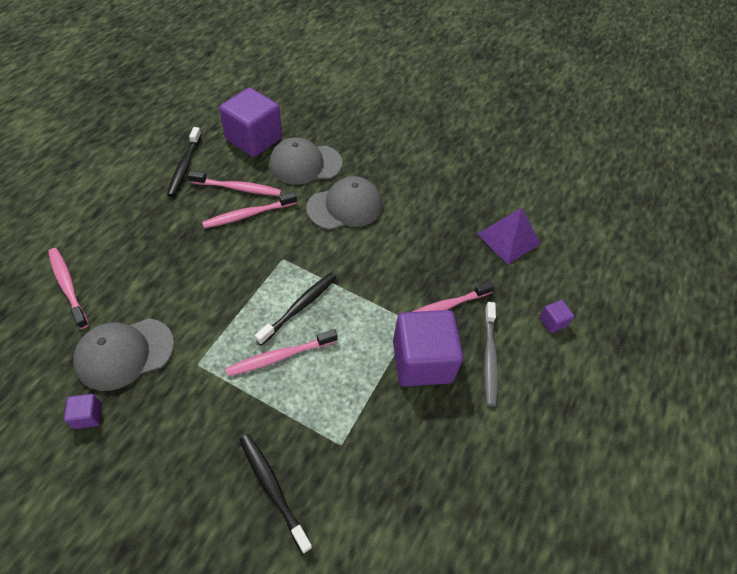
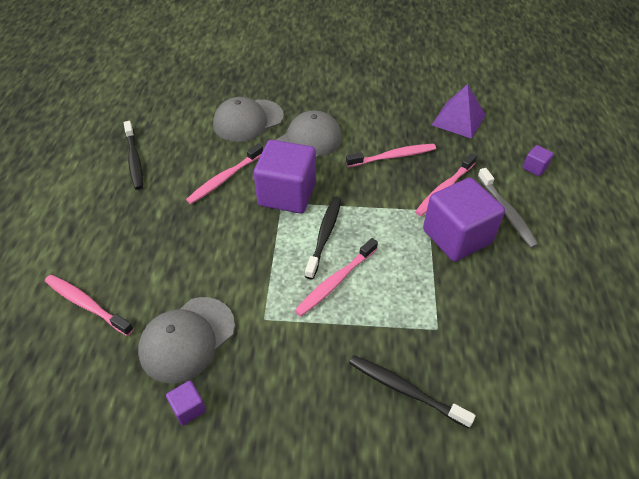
camera: 20 degrees left, 5 degrees down
(238, 188) = (199, 160): pink toothbrush -> pink toothbrush (393, 156)
(254, 139) = (186, 116): purple cube -> purple cube (287, 194)

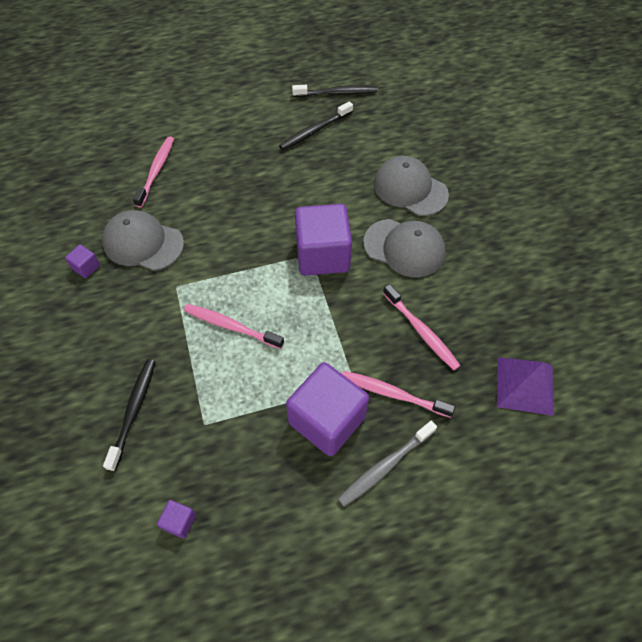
camera: 70 degrees right, 10 degrees up
(224, 178) = (321, 201): pink toothbrush -> none
(324, 235) = (282, 301): black toothbrush -> black toothbrush (337, 93)
(534, 168) = (479, 490): purple cube -> purple cube (179, 521)

